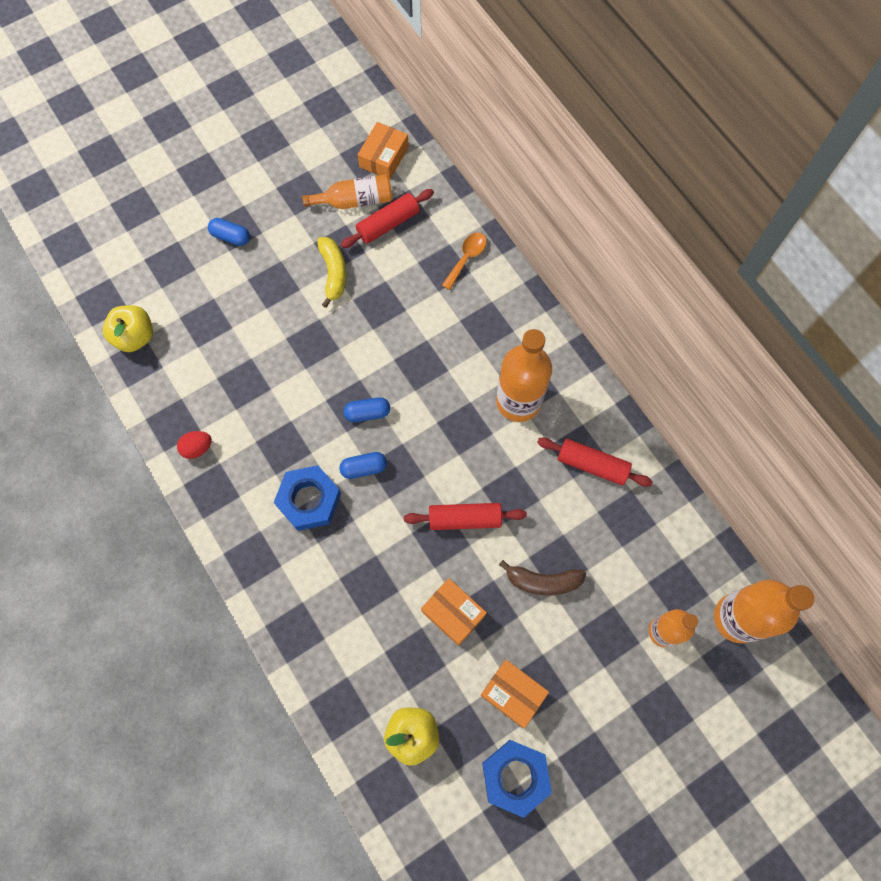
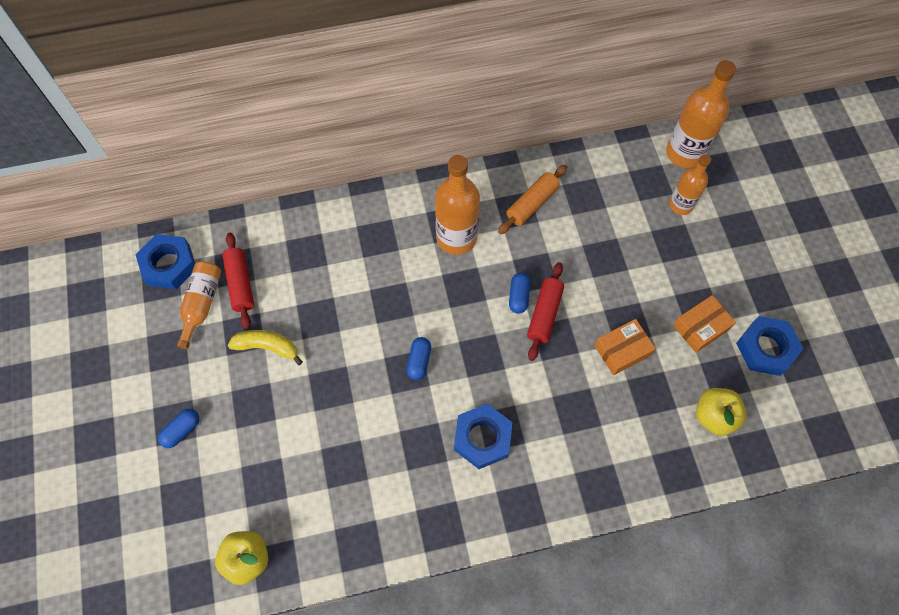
camera: 70 degrees left, 5 degrees down
(197, 448) = (393, 527): red egg -> none
(364, 468) = (469, 381): blue capsule -> blue capsule (518, 296)
(384, 157) = (169, 265): orange box -> blue nut
(466, 258) = (306, 231): orange spoon -> none
(543, 581) = (616, 274): brown banana -> none
(592, 465) = (532, 204): red rolling pin -> orange rolling pin

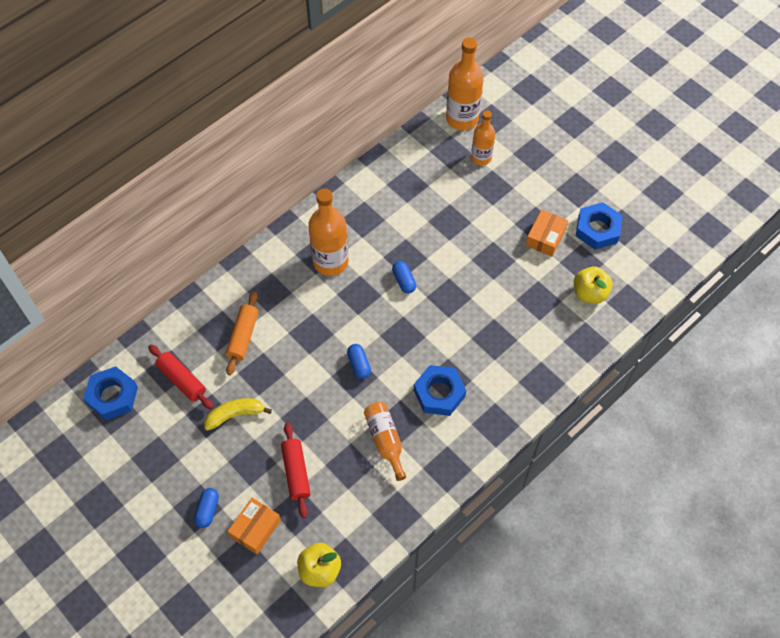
camera: 30 degrees left, 5 degrees down
(201, 304) = (160, 411): orange bottle -> orange bottle (385, 440)
(532, 204) = (372, 209): orange rolling pin -> orange rolling pin (243, 336)
(544, 314) = (430, 284): red rolling pin -> red rolling pin (296, 472)
(622, 350) = (501, 281): orange box -> orange box (255, 528)

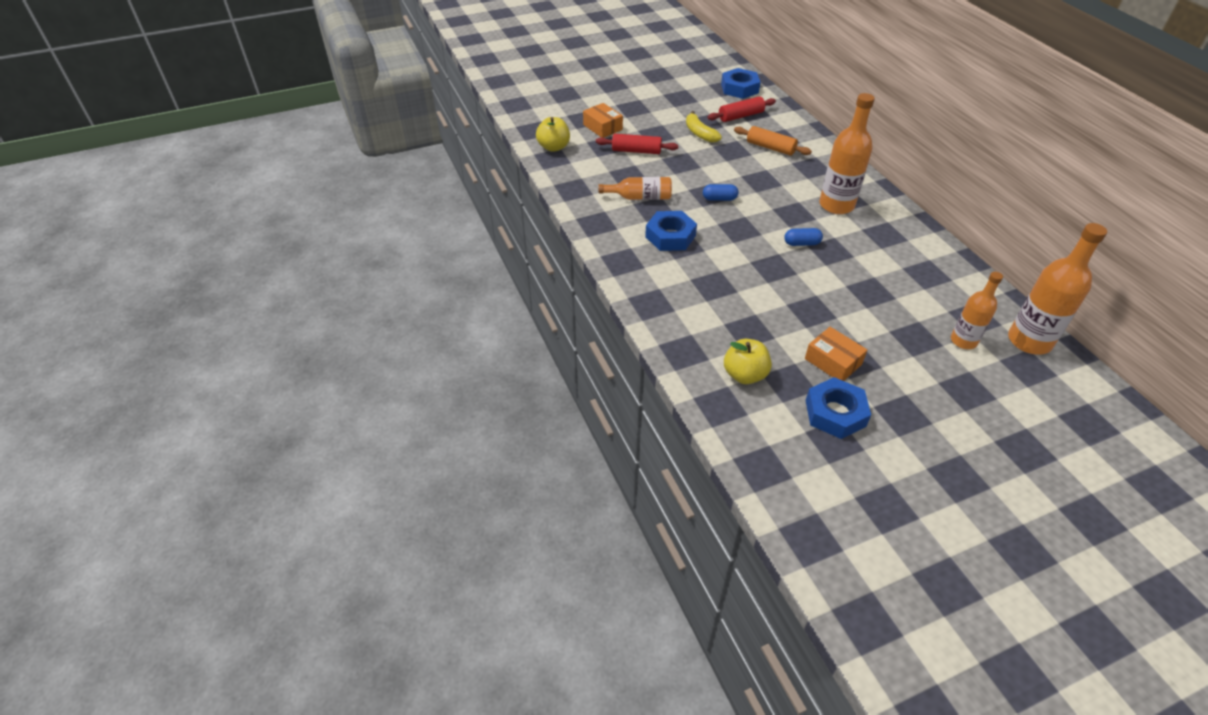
camera: 110 degrees right, 15 degrees down
(207, 510) = (628, 111): blue capsule -> none
(235, 415) = (699, 133): yellow banana -> yellow banana turned 150 degrees clockwise

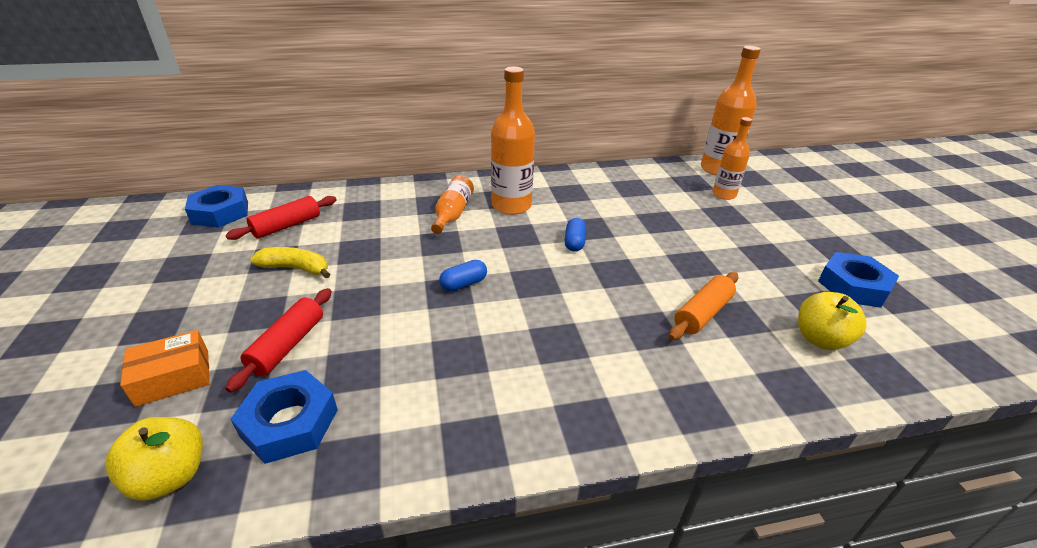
camera: 80 degrees left, 10 degrees down
(640, 197) = (422, 366): orange bottle -> orange bottle (453, 214)
(670, 236) = (535, 350): blue nut -> blue nut (289, 423)
(699, 133) = (296, 268): yellow banana -> yellow banana turned 150 degrees counterclockwise
(719, 199) = (464, 284): blue capsule -> blue capsule turned 45 degrees clockwise
(741, 116) = (287, 226): red rolling pin -> red rolling pin turned 60 degrees clockwise
(770, 148) = (376, 220): orange rolling pin -> orange rolling pin (702, 313)
(833, 361) = (774, 269): orange box -> none

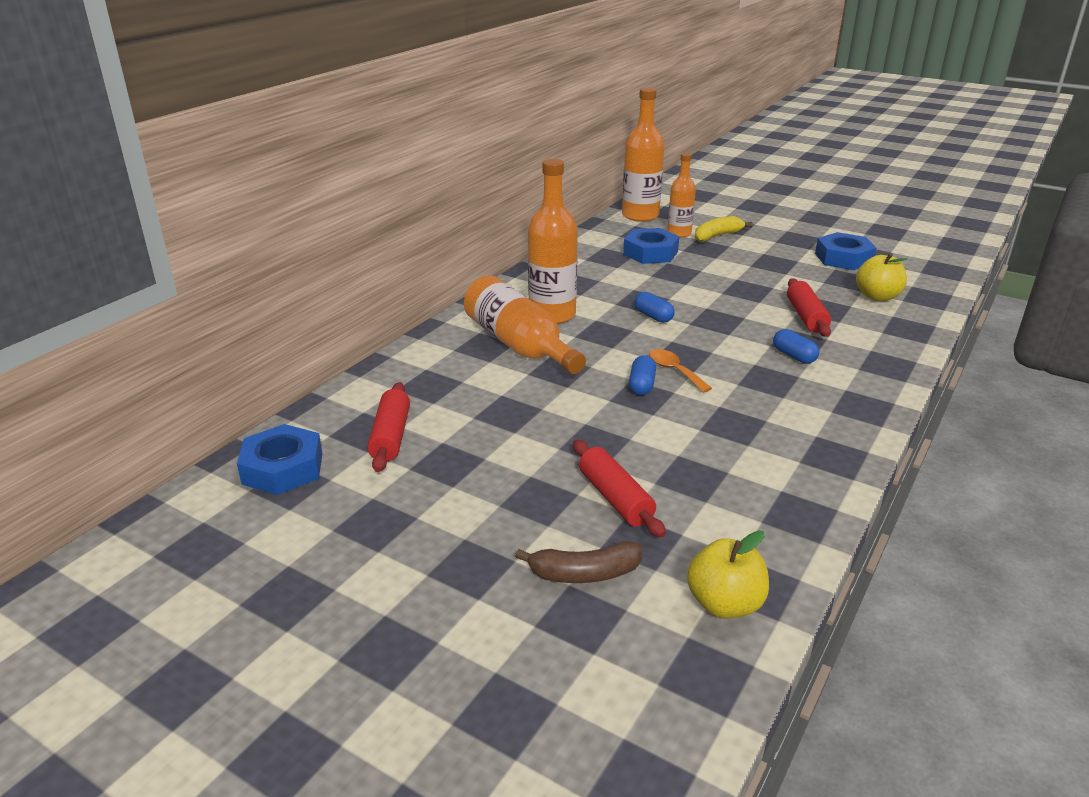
camera: 45 degrees left, 5 degrees down
(173, 377) = (584, 573): orange box -> brown banana
(289, 423) = (723, 527): blue nut -> blue nut (650, 253)
(296, 268) = (488, 456): yellow banana -> yellow banana (717, 236)
(453, 214) = (519, 345): orange bottle -> orange bottle, size x1.61
(505, 288) = (674, 371): none -> orange spoon
(620, 338) = (794, 356): none -> blue capsule
(702, 313) = (806, 316): orange rolling pin -> red rolling pin

